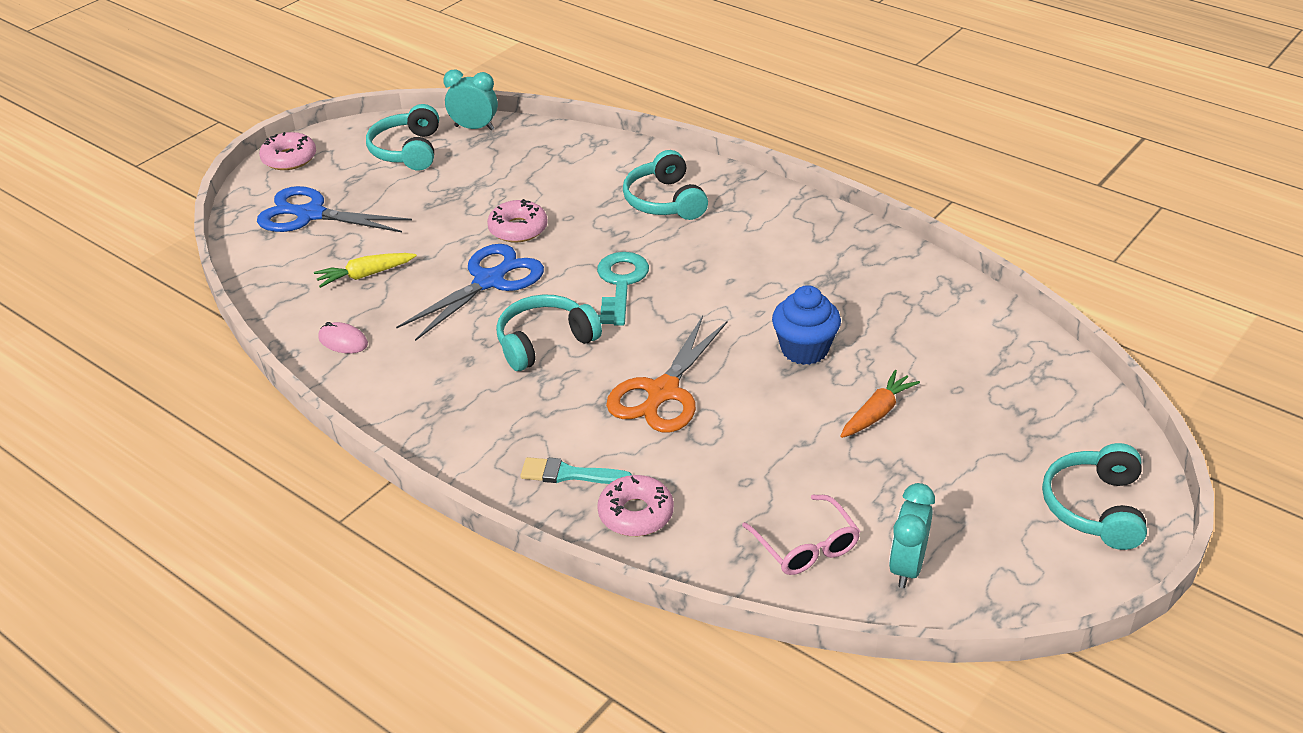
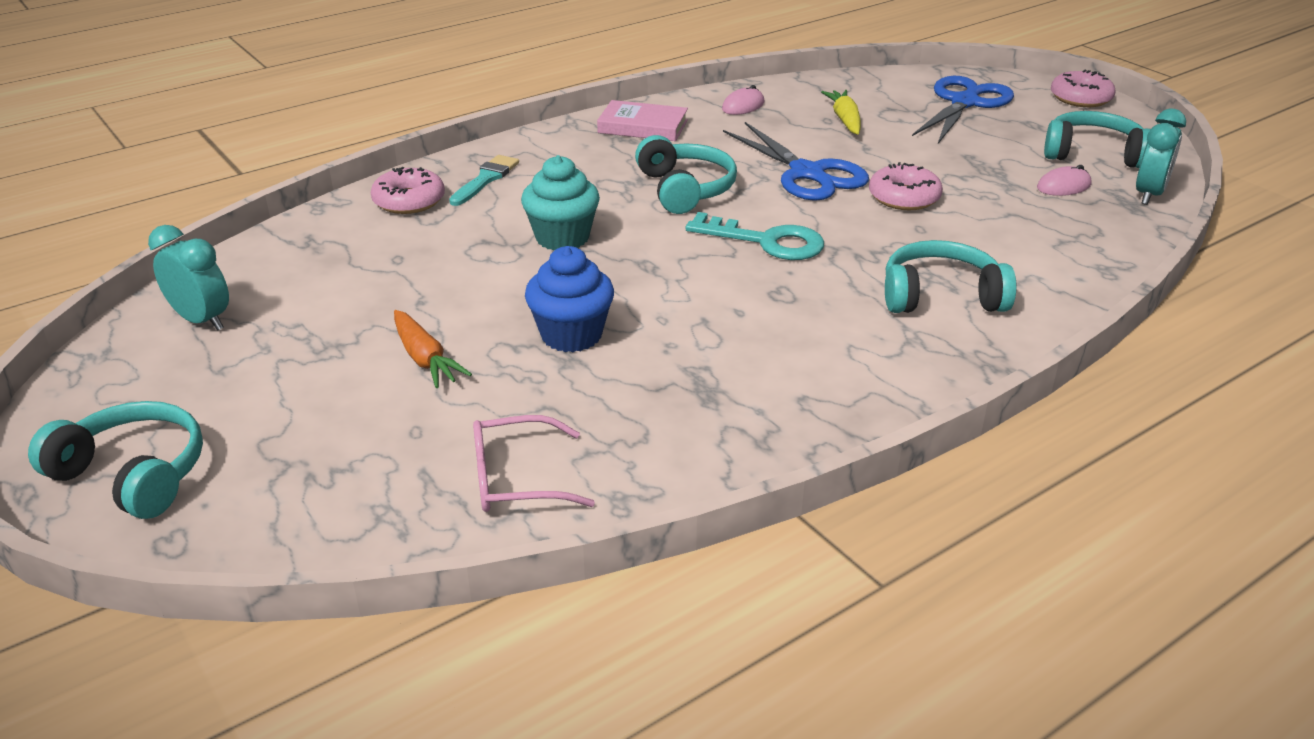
camera: 105 degrees right, 5 degrees down
(411, 397) = (643, 126): none -> pink book
(472, 161) = (1063, 186): none -> pink mouse
(663, 392) = (562, 238): orange scissors -> turquoise cupcake
(806, 546) = (285, 273): pink glasses -> pink glasses (516, 479)

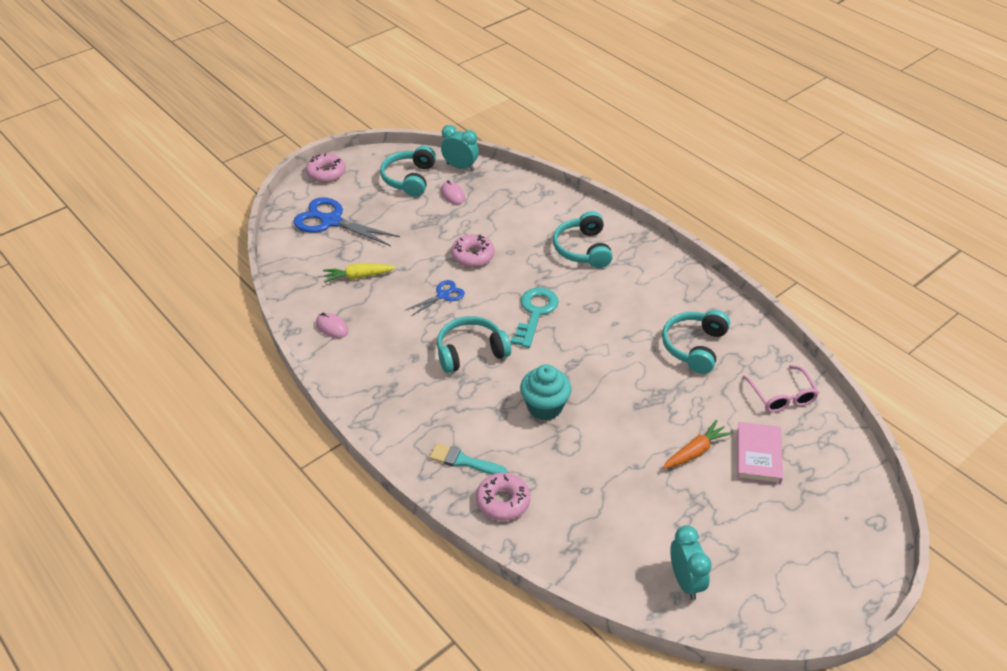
camera: 95 degrees left, 10 degrees up
(133, 474) = (837, 559): turquoise headphones -> turquoise headphones (694, 347)
(202, 320) = (685, 581): turquoise clock -> turquoise clock turned 135 degrees clockwise
(571, 335) = (655, 390): blue cupcake -> none
(643, 126) = (369, 380): pink book -> pink book (758, 456)
(807, 173) = (443, 295): blue scissors -> blue scissors, size x0.53

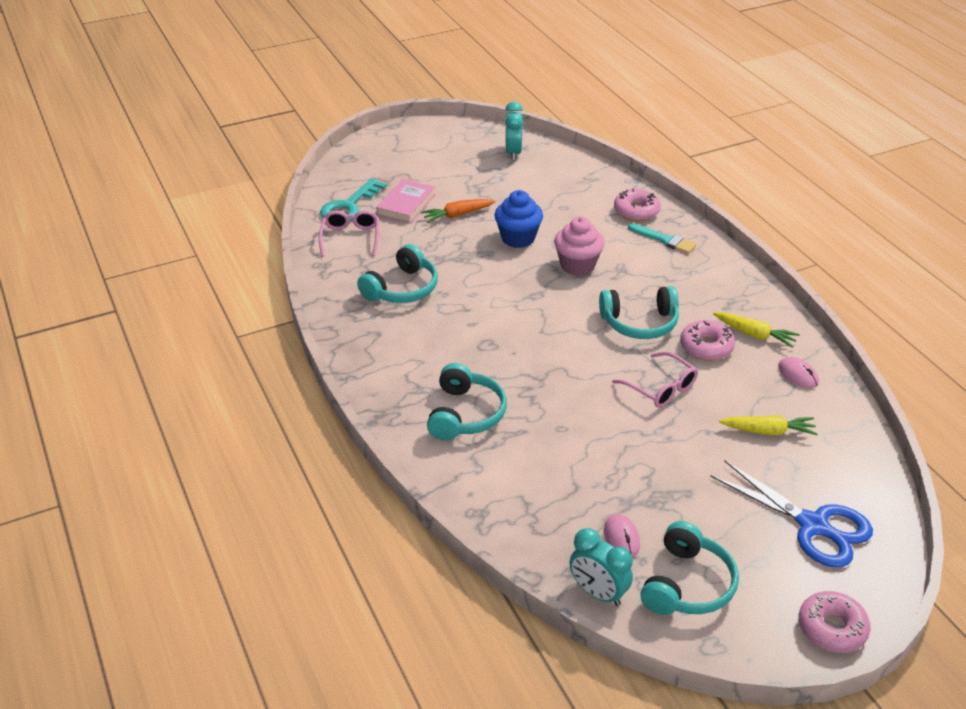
camera: 165 degrees left, 5 degrees down
(367, 359) = (754, 334): none -> yellow carrot
(443, 295) = (661, 388): blue scissors -> pink glasses
(472, 256) = (613, 432): pink donut -> pink donut (706, 347)
(535, 313) = (556, 349): turquoise key -> turquoise key (349, 206)
(545, 407) = (577, 265): turquoise cupcake -> pink cupcake
(617, 431) = (518, 238): none -> blue cupcake

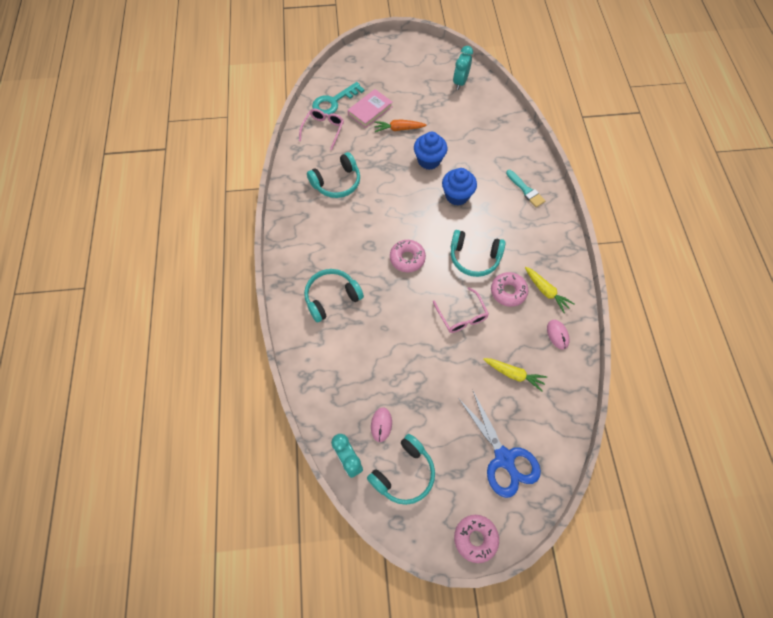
camera: 20 degrees right, 25 degrees up
(465, 414) = (331, 297): turquoise headphones -> turquoise headphones turned 150 degrees counterclockwise
(577, 265) = (457, 196): pink cupcake -> blue cupcake
(636, 211) = (519, 158): pink donut -> pink donut (407, 258)

